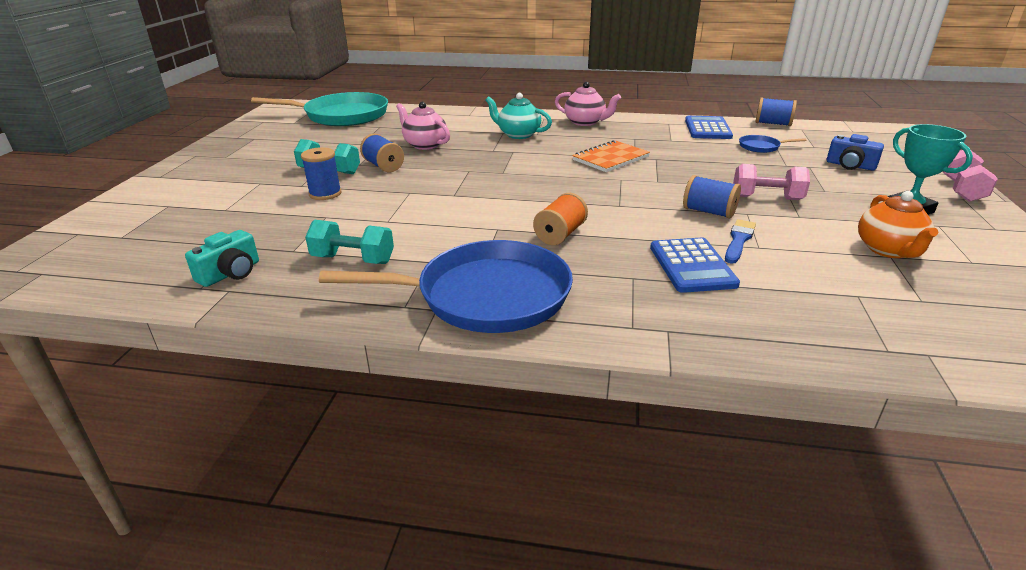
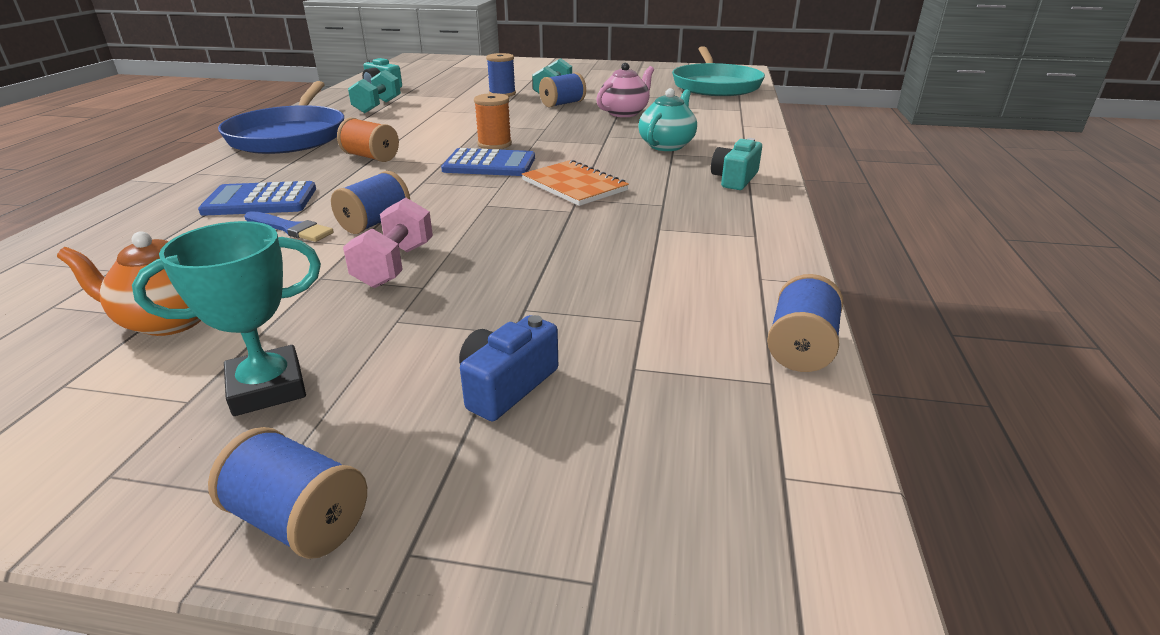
camera: 90 degrees right, 0 degrees up
(517, 186) = (494, 144): none -> orange spool
(585, 122) = (734, 179): pink teapot -> turquoise camera
(707, 129) = (732, 266): blue calculator -> blue calculator (489, 164)
(761, 147) = (628, 302): blue pan -> none
(961, 190) = (299, 520): pink dumbbell -> blue spool

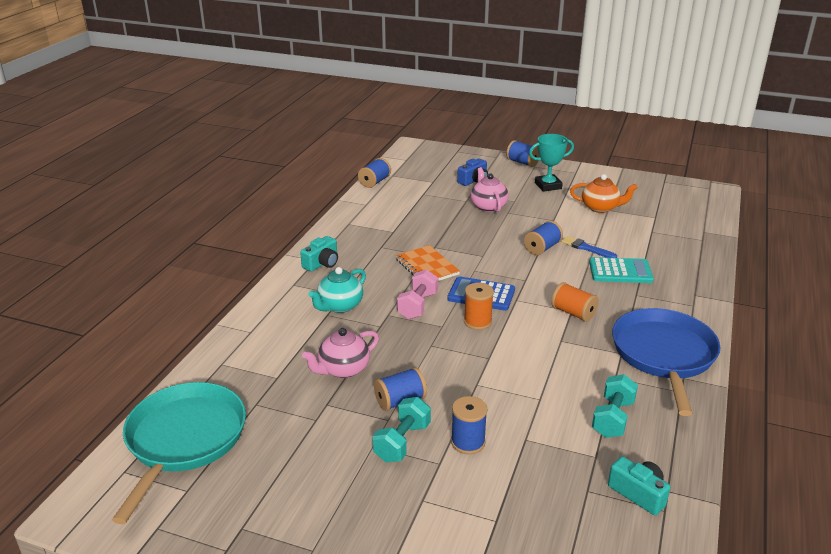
camera: 170 degrees left, 0 degrees up
(260, 200) = (620, 271): blue calculator -> turquoise calculator
(395, 265) = (522, 223): pink dumbbell -> pink dumbbell (418, 306)
(467, 298) = (488, 206): none -> pink teapot

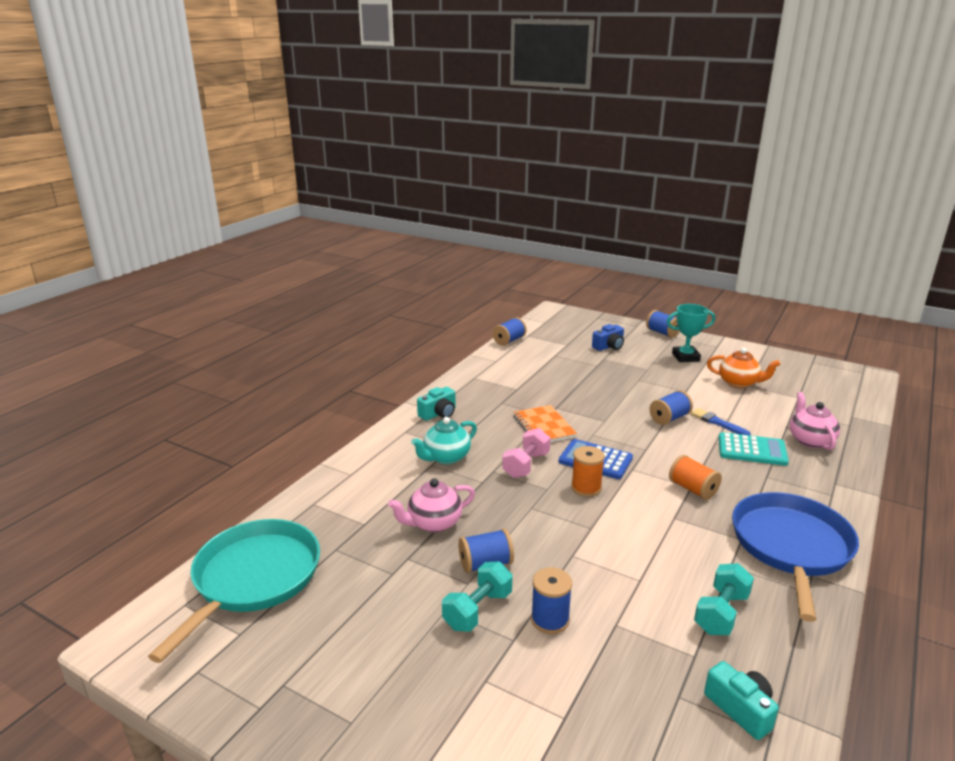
camera: 10 degrees right, 5 degrees down
(488, 206) = (619, 372): pink teapot -> pink teapot (810, 440)

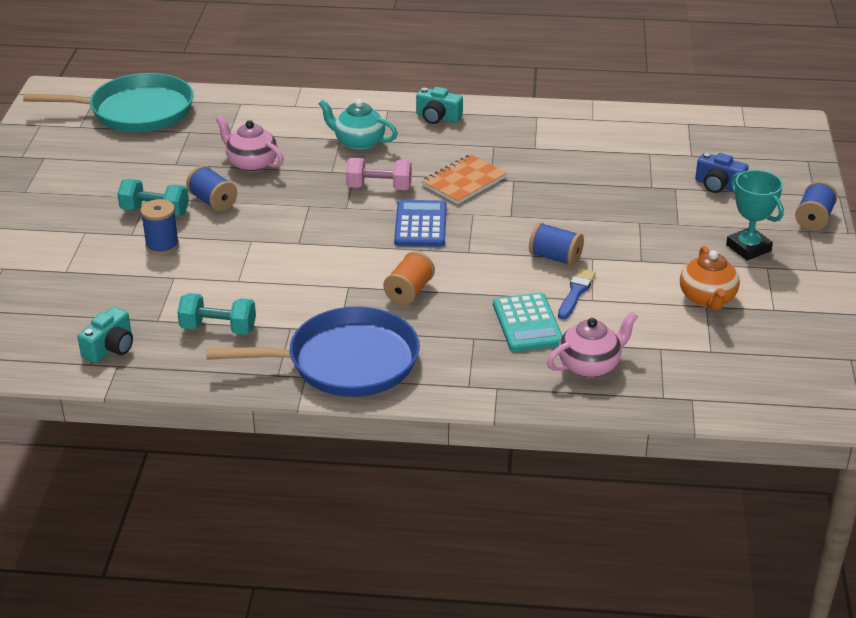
camera: 65 degrees right, 10 degrees up
(509, 341) = (658, 114): blue spool -> none
(586, 488) = (363, 228): orange spool -> none

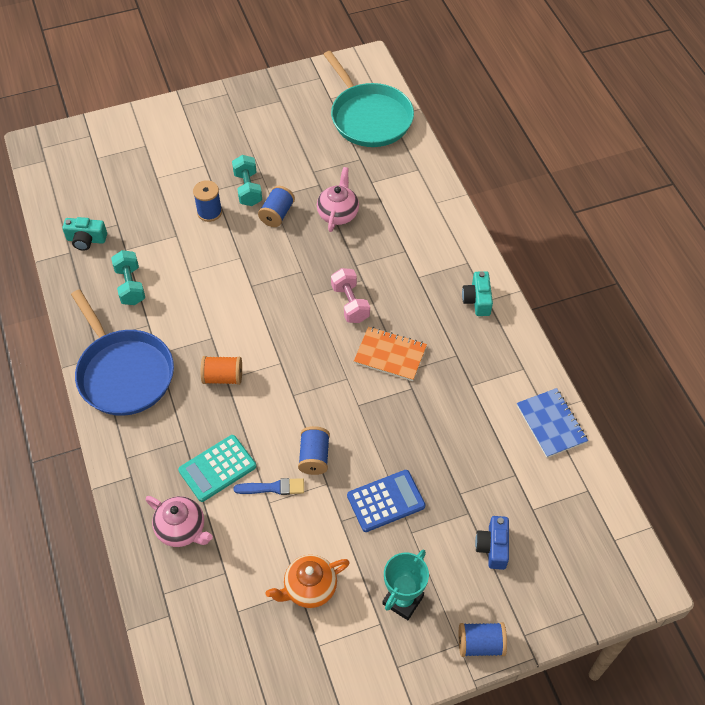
camera: 65 degrees right, 20 degrees up
(358, 143) = (406, 264): turquoise teapot -> none
(421, 224) = (313, 350): blue calculator -> blue calculator (386, 501)
(607, 120) = (551, 424): none -> blue notebook

